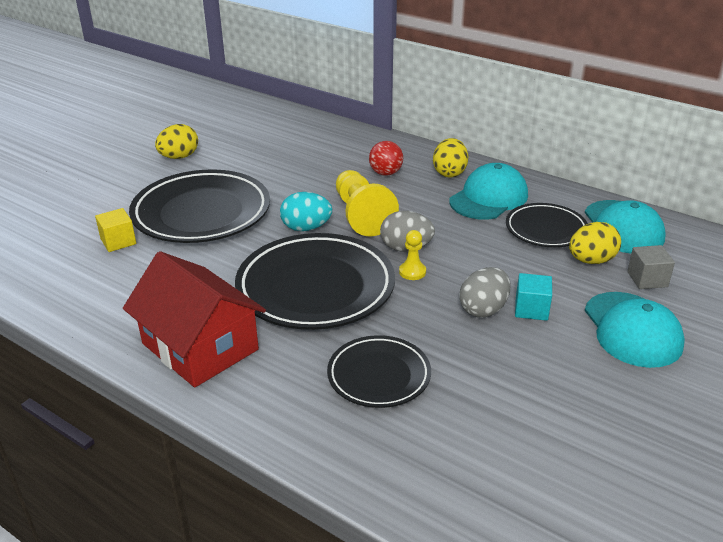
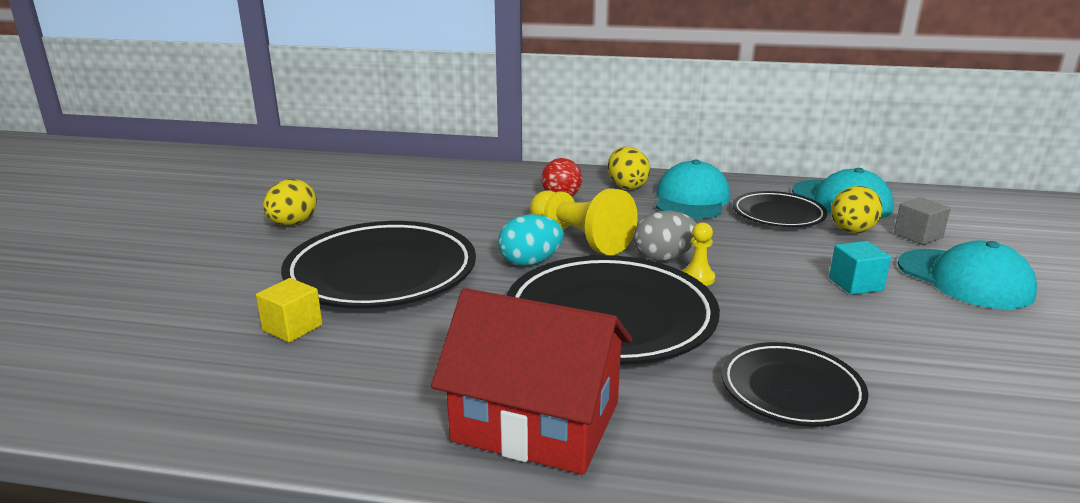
camera: 25 degrees left, 10 degrees down
(483, 309) = (812, 295): grey egg -> none

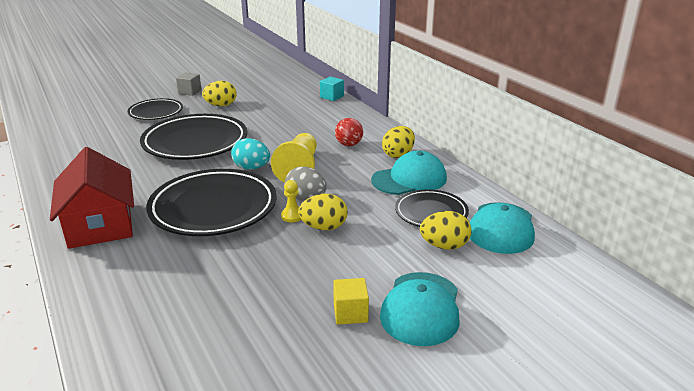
camera: 50 degrees right, 5 degrees up
(292, 327) = (127, 148): yellow cube -> yellow cube (350, 313)
(747, 270) = (324, 227): none -> yellow egg
(791, 390) = (188, 279): black plate -> black plate (156, 112)
(855, 284) = (353, 268): turquoise cube -> turquoise cube (332, 97)
(918, 236) = (478, 273): grey cube -> grey cube (190, 92)

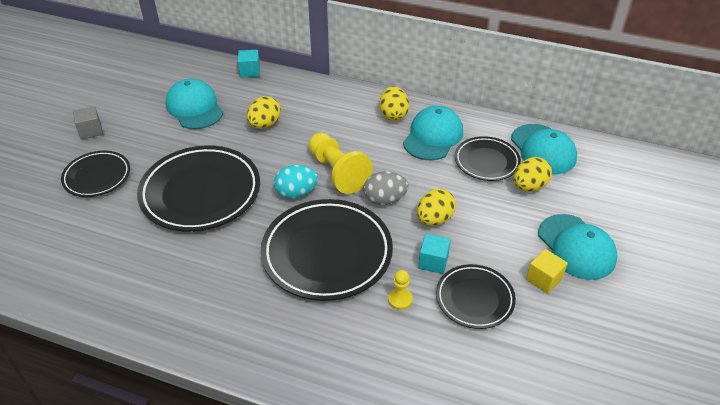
camera: 40 degrees left, 15 degrees up
(100, 224) = (255, 331): red house -> none
(221, 105) = (155, 133): yellow egg -> yellow egg (264, 124)
(265, 102) = (194, 108): none -> turquoise cap
(269, 291) = (474, 299): none -> black plate
(278, 251) = (433, 262): none -> turquoise cube
(292, 216) = (398, 223): yellow pawn -> yellow pawn (400, 300)
(349, 145) = (341, 123): red ball -> none

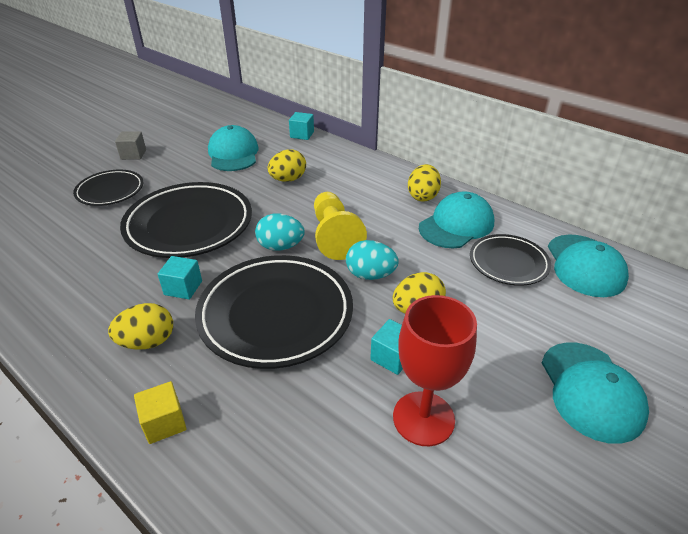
camera: 20 degrees right, 5 degrees down
(235, 252) = (183, 288): none -> turquoise cube
(385, 200) = (370, 275): grey egg -> turquoise egg
(400, 300) = (329, 390): yellow pawn -> none
(474, 299) = (423, 418): black plate -> red goblet
(529, 186) = (551, 302): yellow egg -> yellow egg (147, 342)
(544, 279) = (529, 420): yellow cube -> yellow cube (164, 423)

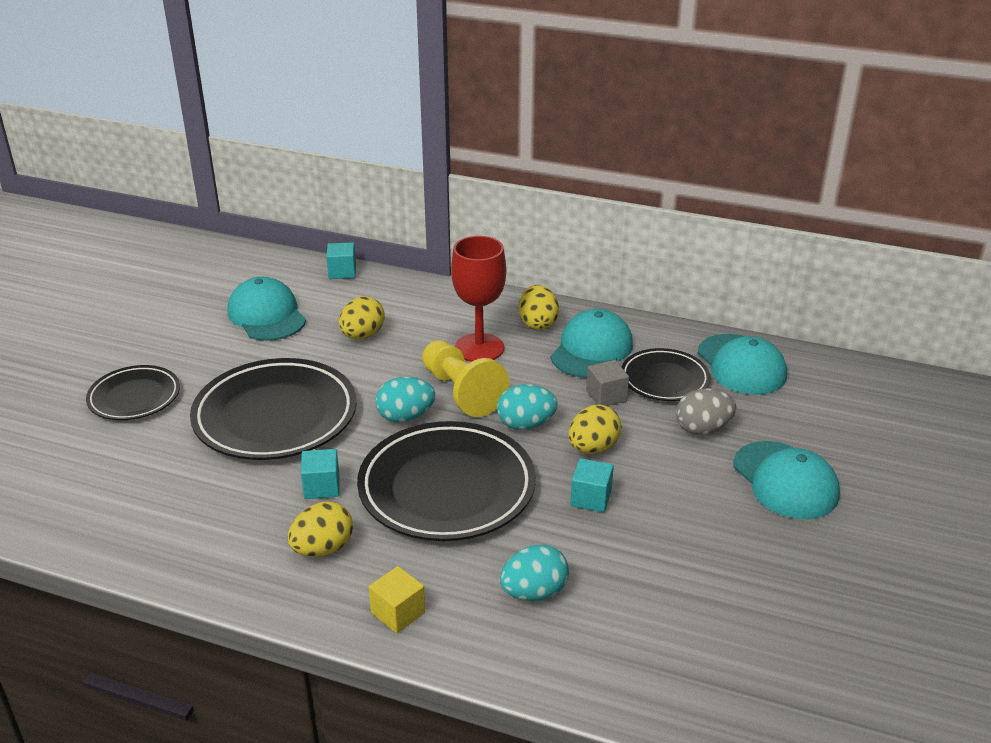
camera: 20 degrees left, 5 degrees down
(133, 154) = (125, 343): grey cube -> grey cube (606, 396)
(291, 440) = (534, 592): none -> turquoise egg
(423, 418) = (646, 542): red goblet -> red goblet (479, 348)
(525, 316) = (702, 429): none -> grey egg

